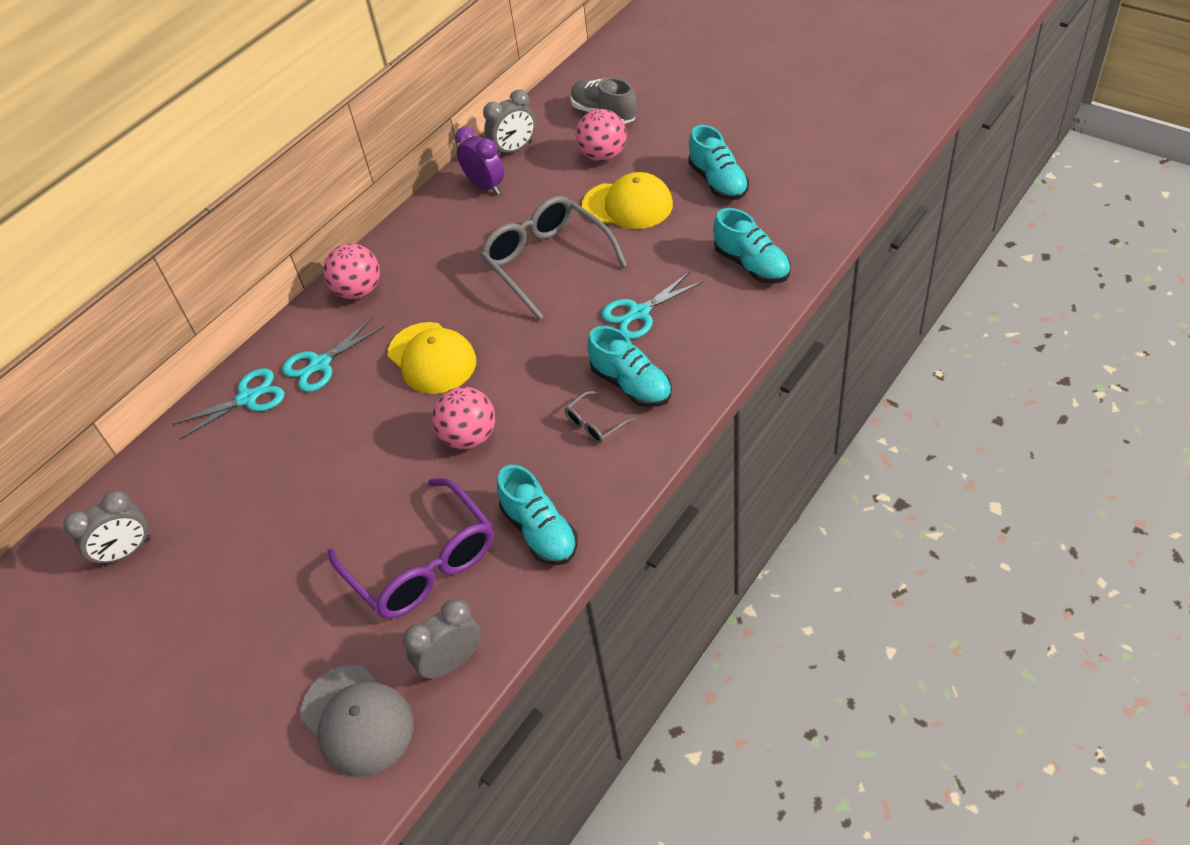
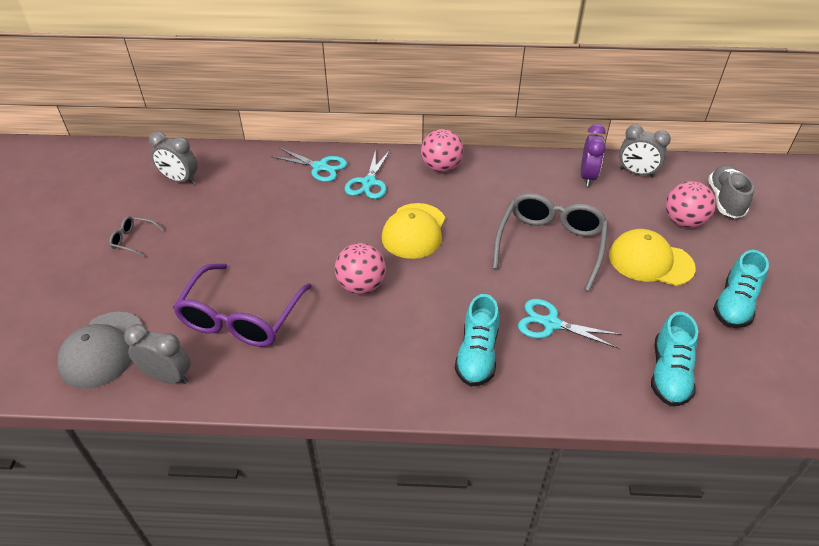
camera: 50 degrees right, 5 degrees down
(320, 364) = (368, 183): turquoise scissors -> turquoise scissors turned 90 degrees counterclockwise
(540, 531) = (304, 369): turquoise shoe -> none
(594, 424) = (422, 351): grey glasses -> grey glasses (133, 240)
(628, 205) = (650, 261): yellow cap -> yellow cap turned 135 degrees clockwise

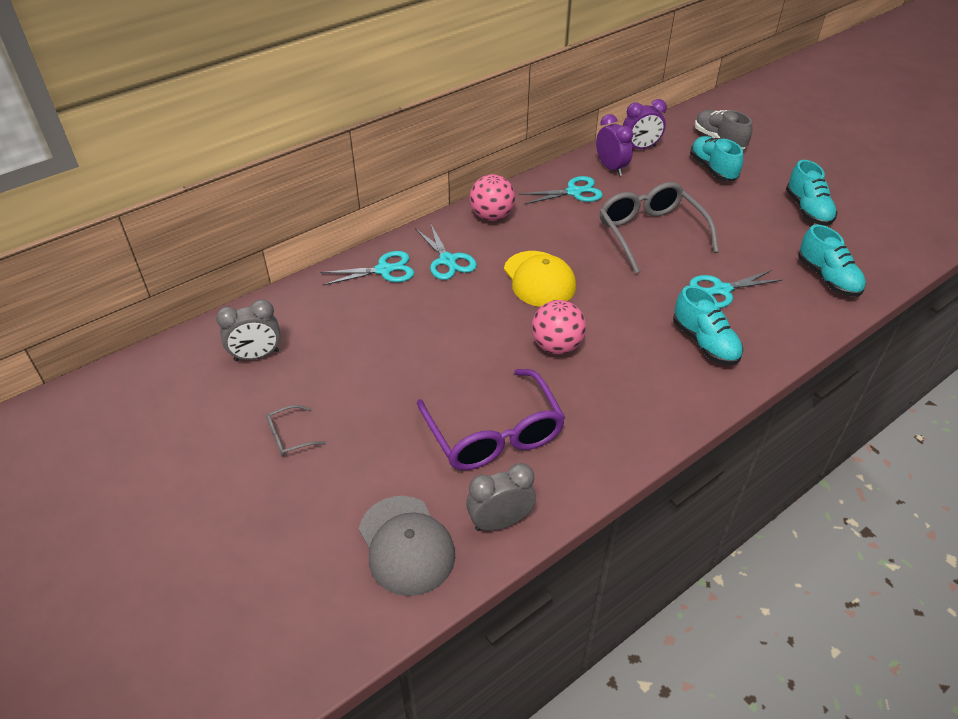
camera: 40 degrees left, 0 degrees up
(529, 181) = (574, 192): none -> turquoise scissors
(636, 173) = (640, 148): grey clock -> purple clock
(650, 261) = (727, 209): yellow cap -> none
(683, 222) = (712, 169): pink ball -> turquoise shoe

